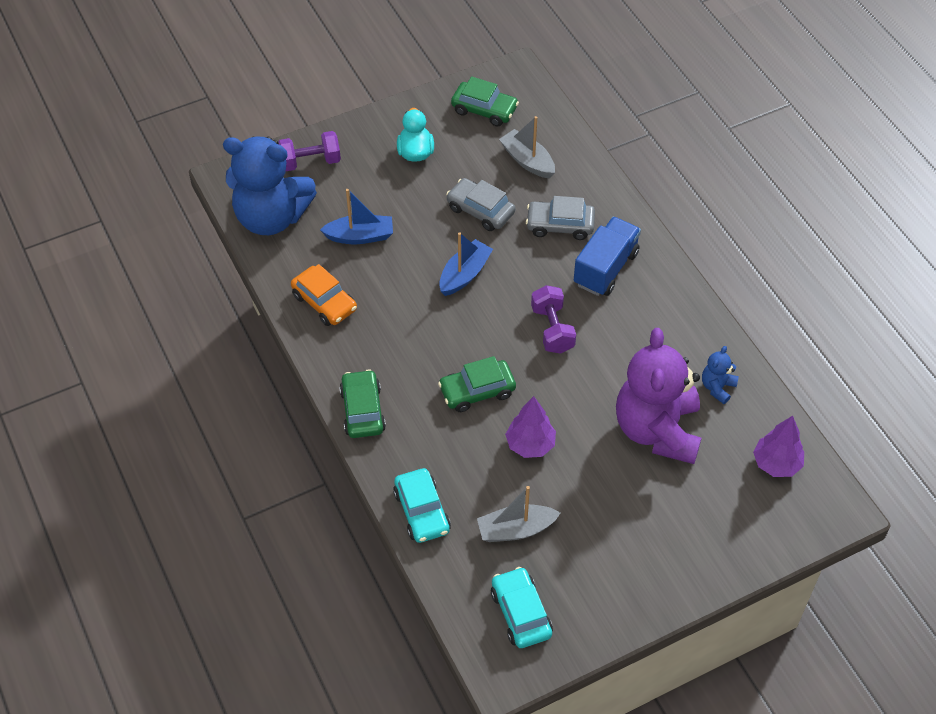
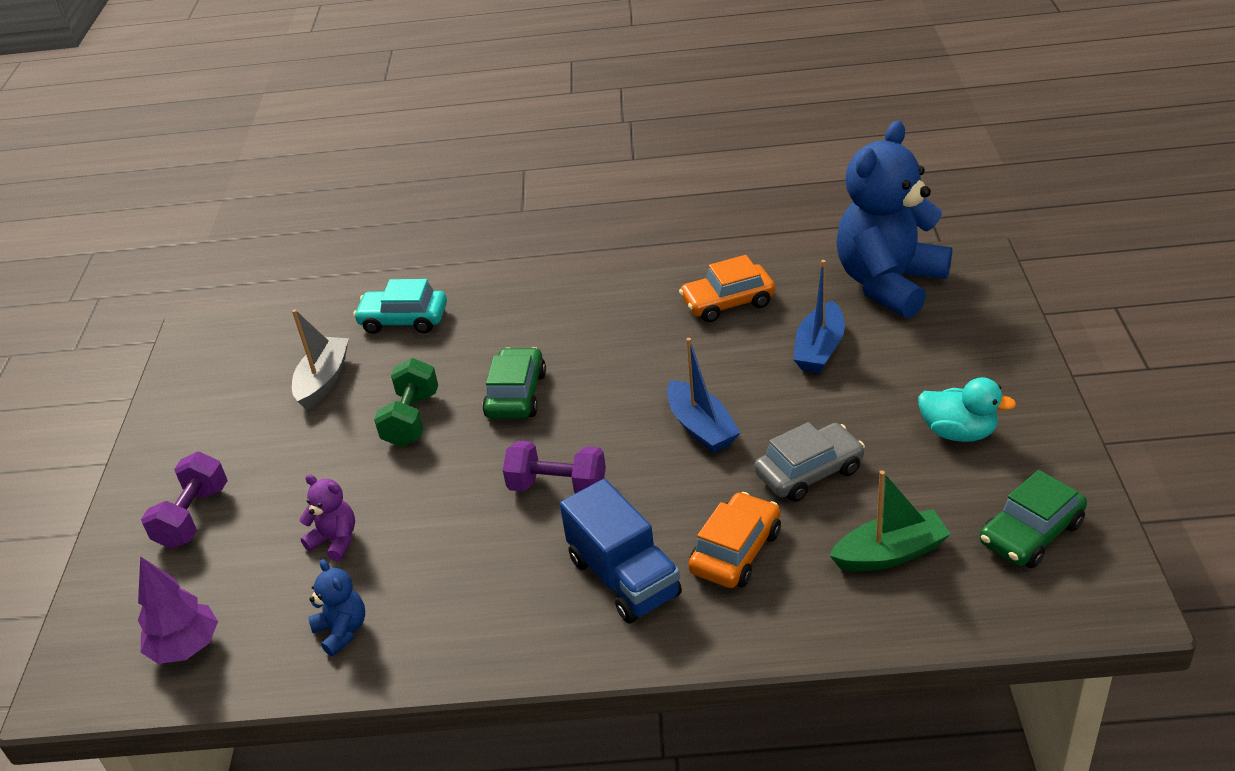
camera: 120 degrees right, 15 degrees down
(310, 162) = (978, 330): purple dumbbell -> purple dumbbell (193, 517)
(363, 410) = (557, 303): green car -> none
(521, 613) = (236, 361): turquoise car -> none
(527, 161) = (890, 553): grey boat -> green boat
(530, 445) = (411, 419): purple tree -> green dumbbell
(560, 225) = (736, 551): grey car -> orange car
(657, 430) = (335, 540): purple teddy bear -> purple teddy bear, size x0.41

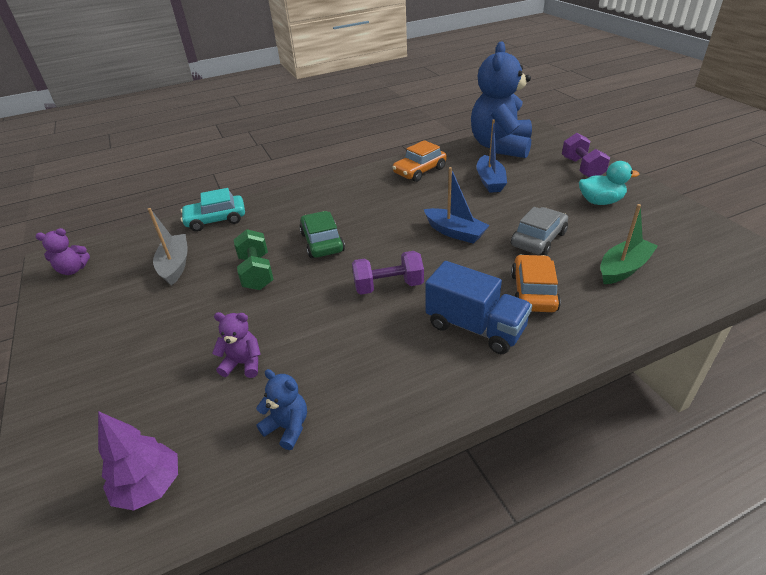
camera: 25 degrees left, 0 degrees up
(193, 517) = (109, 380): purple dumbbell -> purple dumbbell (582, 168)
(209, 354) = (73, 270): none -> purple teddy bear
(1030, 533) = (685, 238): green car -> none

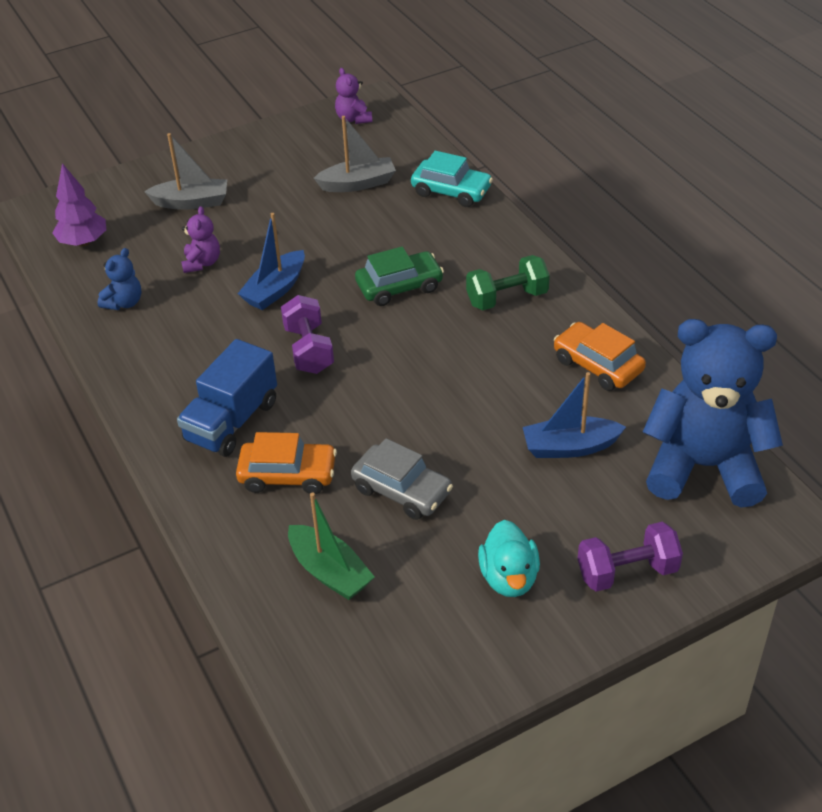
camera: 85 degrees right, 5 degrees up
(131, 380) = (191, 202): none -> grey boat
(216, 219) = (451, 191): turquoise car -> turquoise car turned 135 degrees clockwise
(256, 272) = (341, 245): green dumbbell -> green dumbbell (507, 298)
(455, 232) = (420, 406): blue boat -> blue boat (275, 290)

